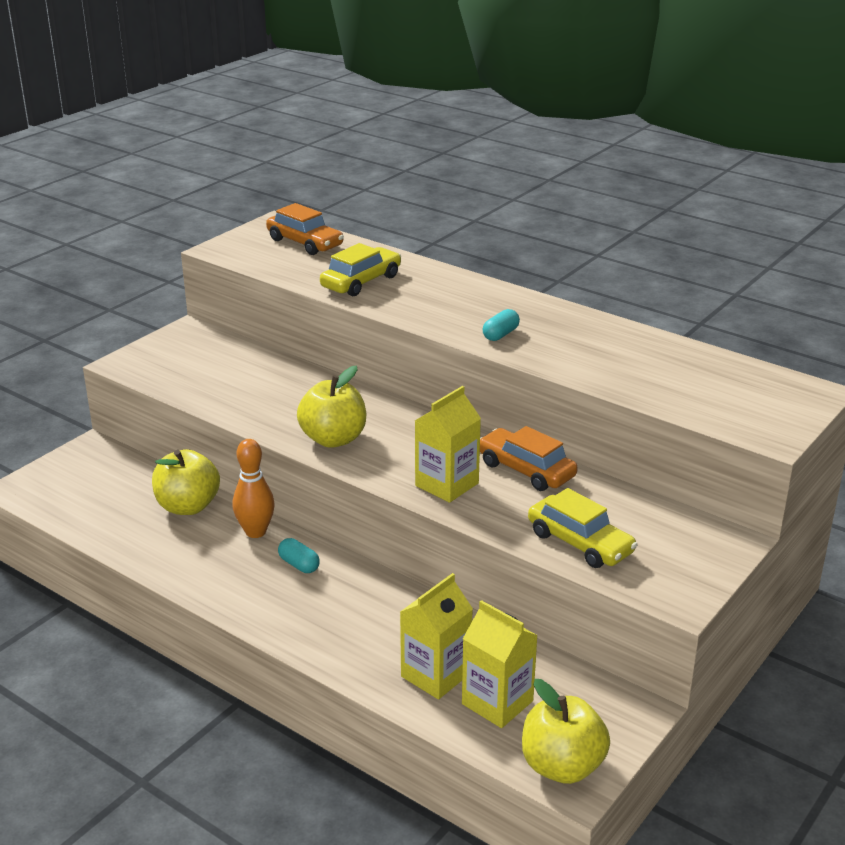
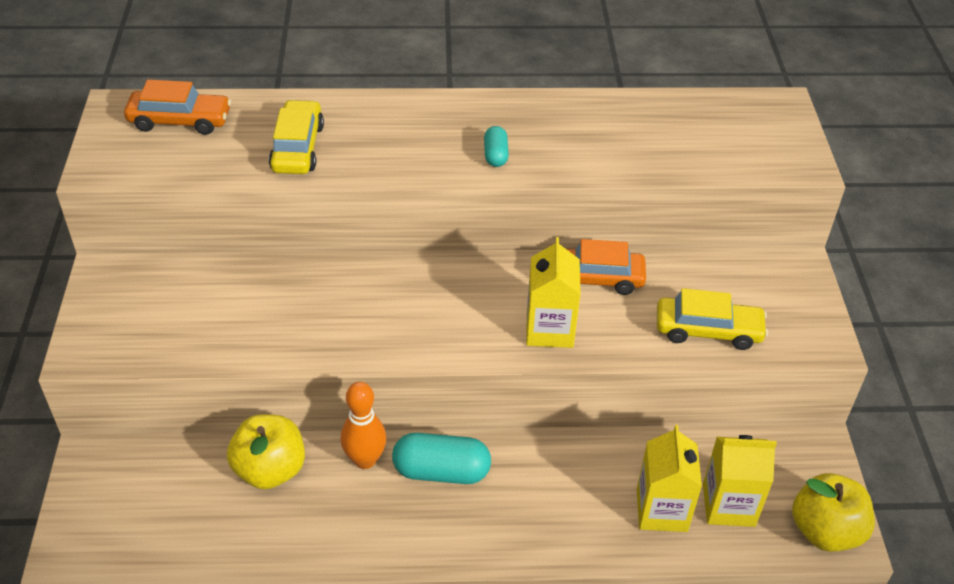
camera: 40 degrees left, 15 degrees up
(299, 564) = (441, 471): turquoise capsule -> turquoise capsule, size x1.84
(333, 439) = (401, 333): yellow apple -> none

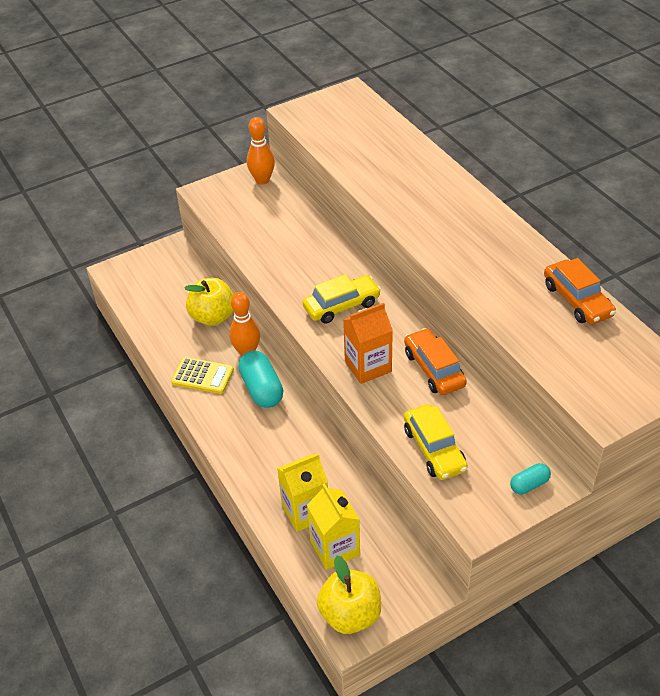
camera: 65 degrees right, 0 degrees up
(125, 283) = (262, 180): none -> orange bowling pin
(180, 121) = (361, 118): orange car -> orange car (577, 300)
(298, 148) = (380, 169): yellow car -> yellow car (341, 306)
(371, 526) = (202, 376): none -> yellow calculator
(495, 155) = (454, 251): turquoise capsule -> turquoise capsule (529, 484)
(549, 329) = (368, 366): yellow carton -> orange carton

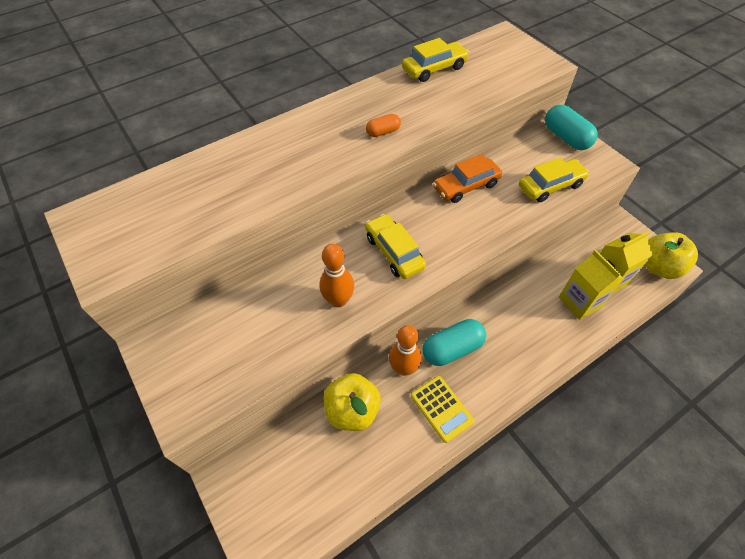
camera: 95 degrees left, 10 degrees up
(202, 376) = (441, 408): yellow calculator -> yellow calculator turned 135 degrees clockwise
(262, 180) = (172, 344): orange bowling pin -> orange bowling pin (338, 300)
(368, 366) = (470, 229): orange carton -> none
(454, 254) = (383, 132): none -> orange capsule
(529, 484) = (566, 138): turquoise capsule -> turquoise capsule, size x1.84
(577, 300) = (434, 69): orange car -> yellow car

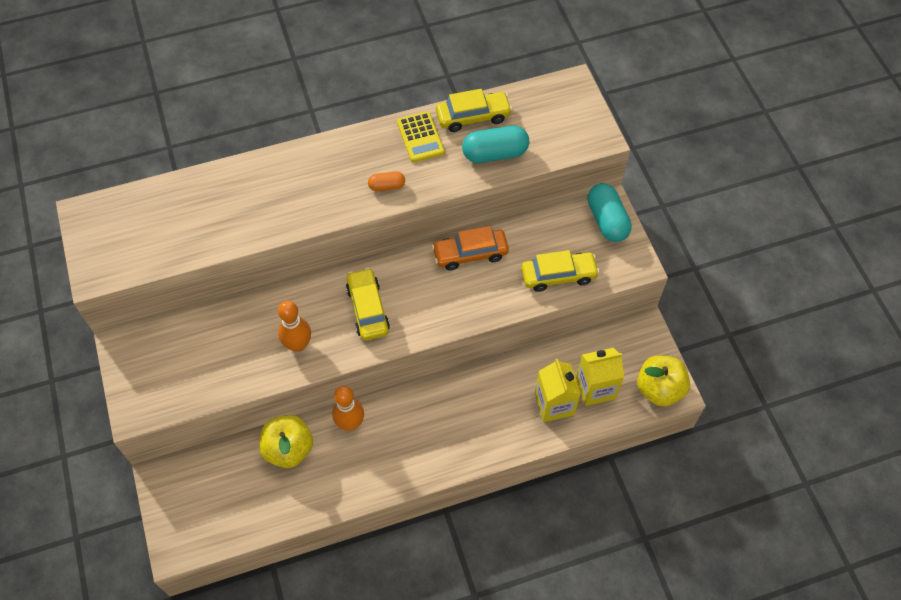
camera: 15 degrees right, 5 degrees up
(441, 408) = (370, 470): yellow calculator -> yellow calculator (420, 137)
(452, 349) = (404, 417): turquoise capsule -> turquoise capsule (495, 153)

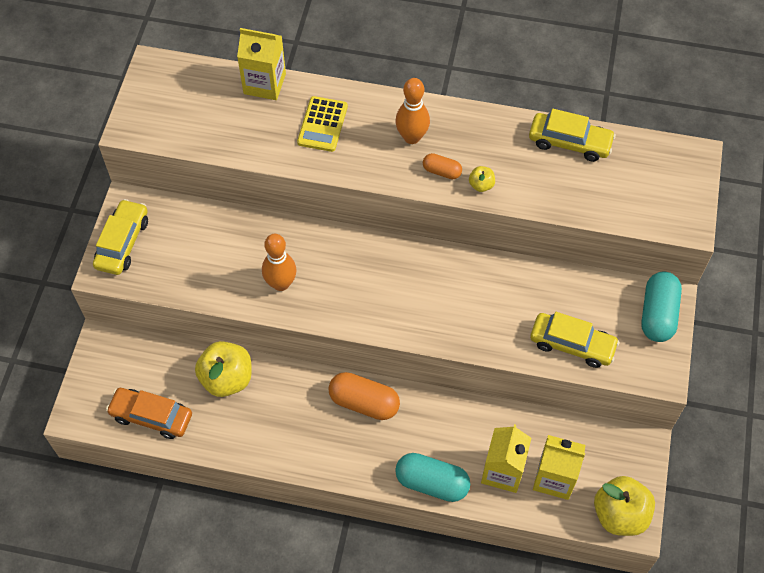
camera: 30 degrees right, 0 degrees up
(193, 183) = (264, 84): none -> yellow carton
(350, 423) = (296, 385): orange bowling pin -> orange bowling pin (412, 137)
(368, 309) = (365, 283): yellow car -> yellow car (123, 243)
(414, 408) = (364, 402): none -> orange capsule
(420, 137) = (504, 139): yellow calculator -> yellow calculator (322, 124)
(425, 182) = (481, 185): none -> yellow apple
(470, 253) = (496, 279): orange car -> orange car (151, 416)
(495, 153) = (568, 189): turquoise capsule -> turquoise capsule (432, 482)

